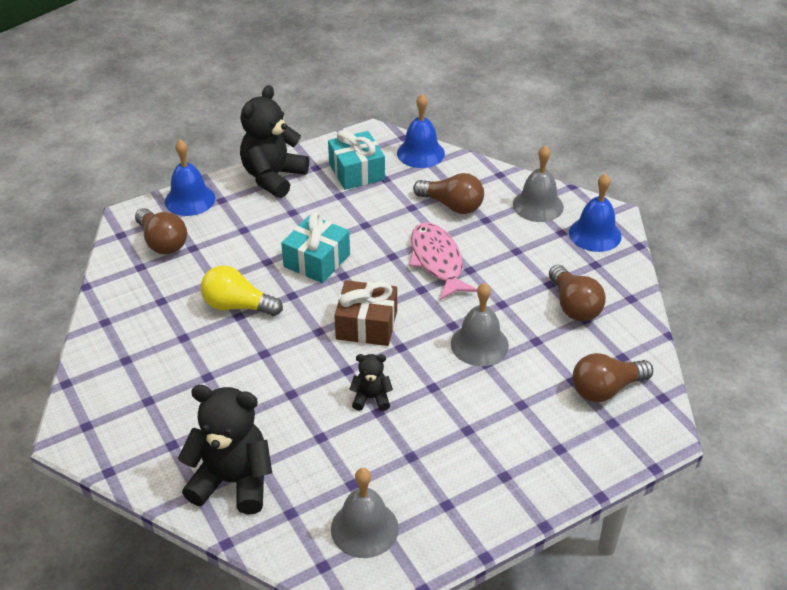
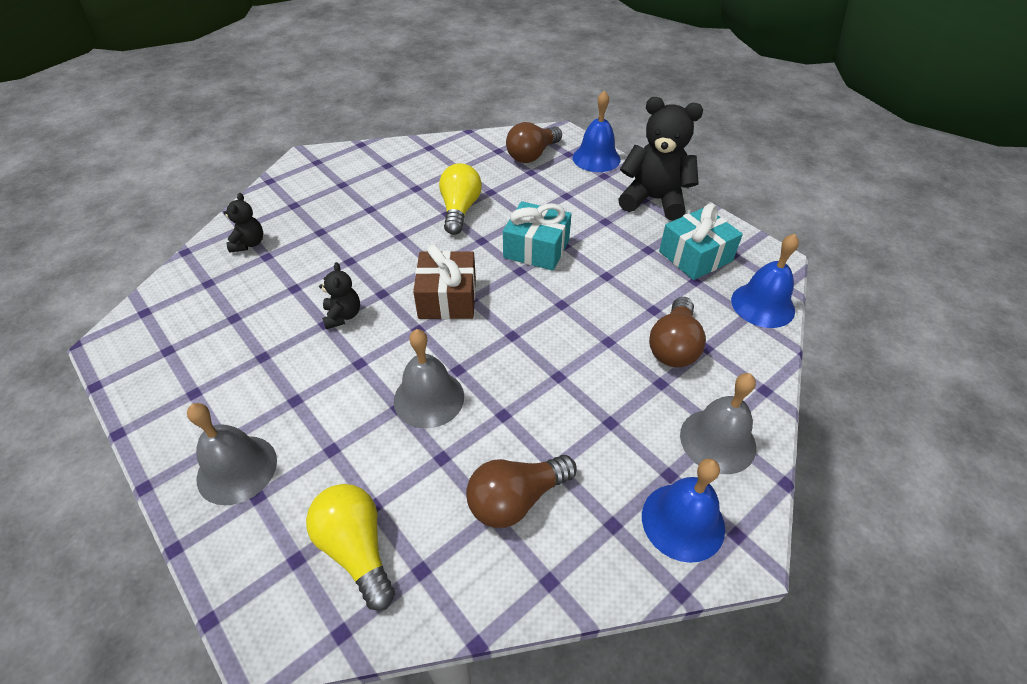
camera: 80 degrees right, 5 degrees up
(233, 481) = (249, 244): black teddy bear -> black teddy bear, size x0.49
(364, 528) = (178, 333): grey bell -> grey bell (237, 469)
(437, 261) = (564, 344): pink fish -> none
(605, 389) = (357, 549): brown light bulb -> yellow light bulb

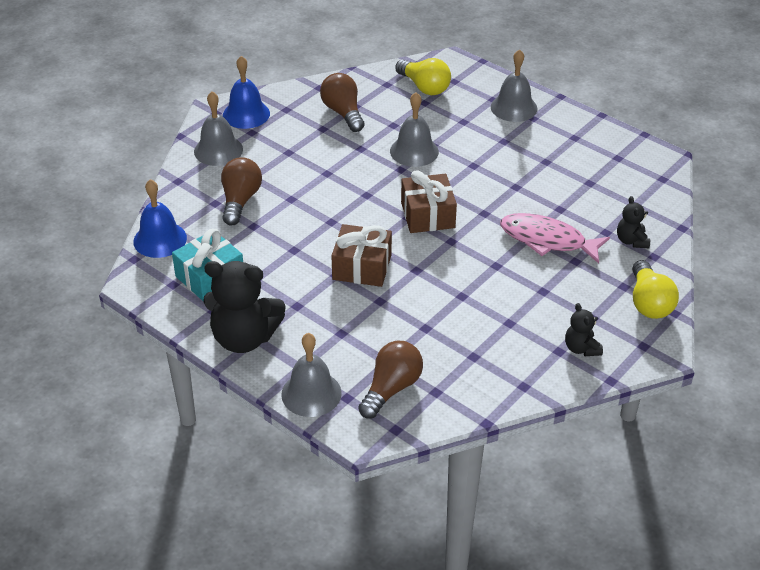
camera: 170 degrees right, 5 degrees down
(333, 254) = (547, 240): none -> pink fish
(343, 316) = (505, 193): black teddy bear -> black teddy bear (581, 348)
(460, 210) = (450, 300): yellow light bulb -> yellow light bulb (649, 302)
(516, 499) = (343, 112): brown light bulb -> brown light bulb turned 75 degrees counterclockwise
(536, 249) = (362, 267): turquoise gift -> brown gift
(596, 158) = (311, 393): blue bell -> grey bell

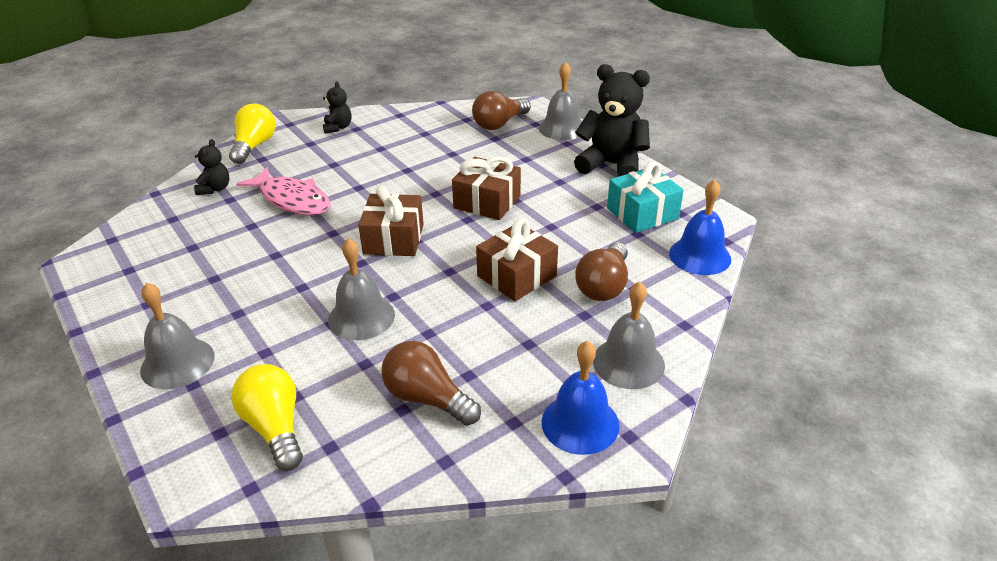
camera: 165 degrees left, 5 degrees down
(311, 198) = (516, 276): none -> brown gift
(343, 112) = (427, 398): brown light bulb -> brown light bulb turned 135 degrees clockwise

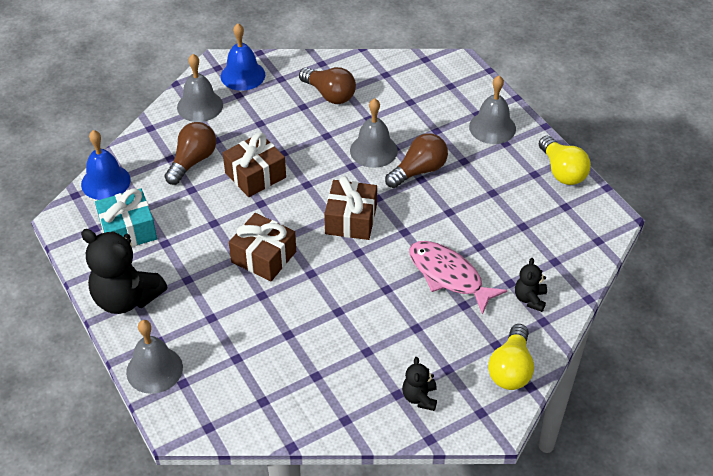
camera: 175 degrees left, 10 degrees up
(275, 427) = (418, 85): yellow light bulb -> yellow light bulb (562, 171)
(499, 124) = (225, 386): brown light bulb -> brown light bulb (419, 171)

